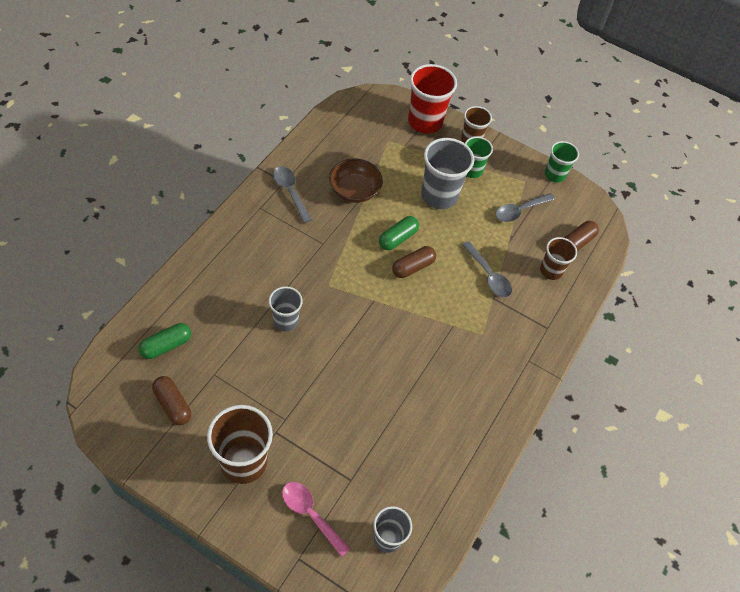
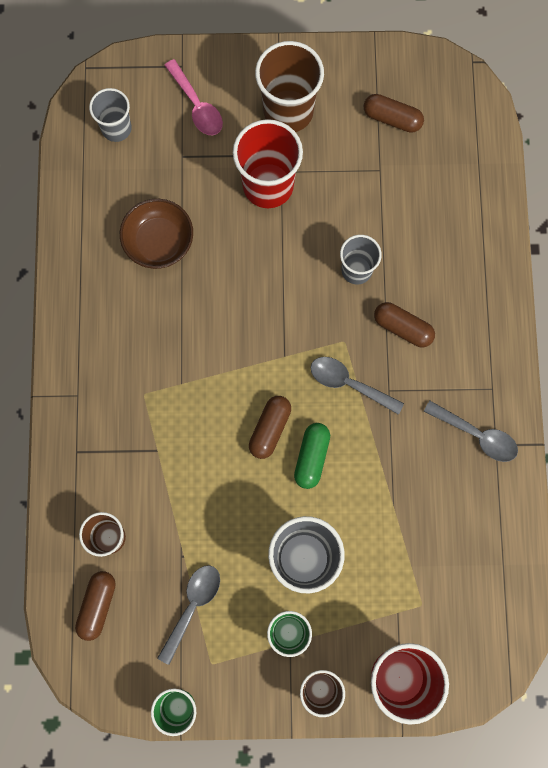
camera: 155 degrees right, 20 degrees up
(166, 345) = (447, 167): green capsule -> none
(285, 270) = (402, 328): none -> brown capsule
(302, 415) = (268, 185): none -> red cup
(310, 514) = (197, 105): pink spoon -> pink spoon turned 45 degrees clockwise
(354, 190) = (407, 492): brown bowl -> brown bowl (159, 241)
(488, 275) = (178, 478): grey spoon -> grey spoon (349, 383)

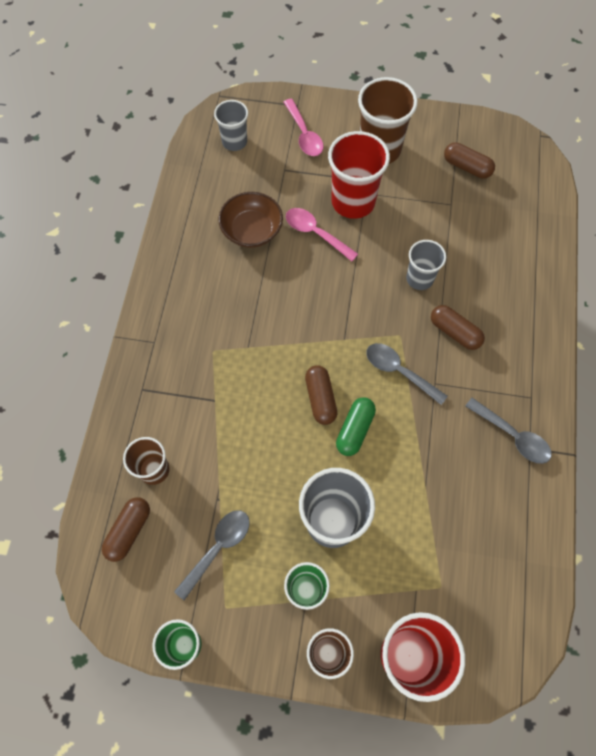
camera: 10 degrees right, 10 degrees down
(232, 233) = (315, 233): none -> pink spoon
(270, 429) = (320, 398): brown capsule -> brown capsule turned 45 degrees counterclockwise

